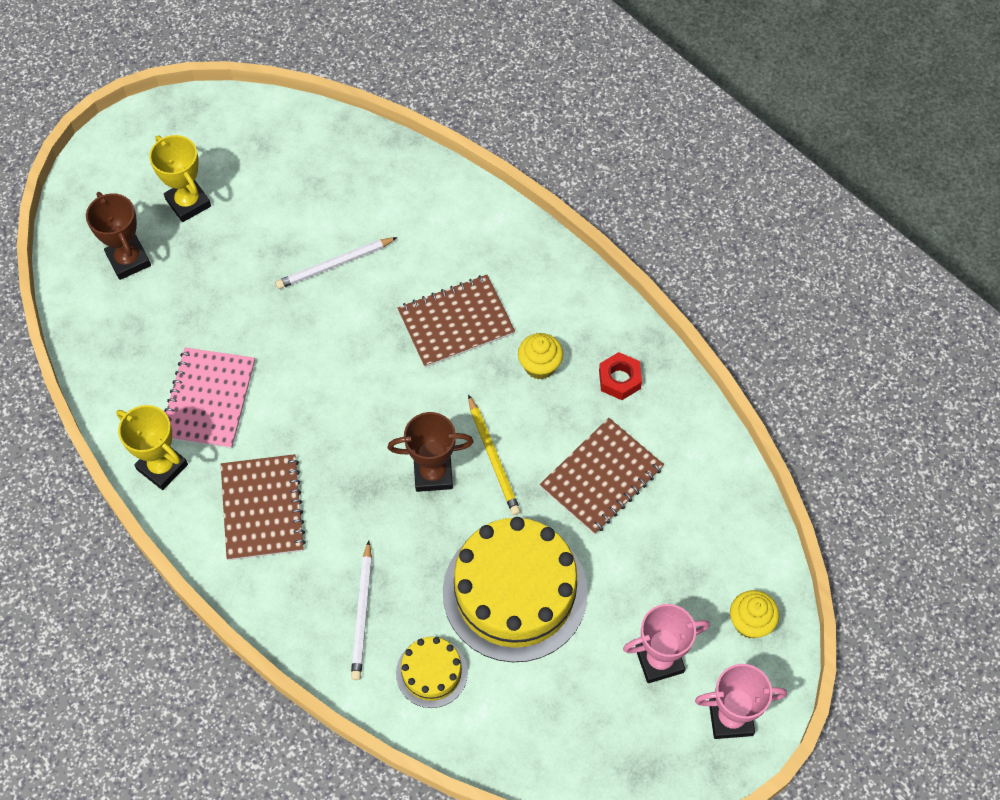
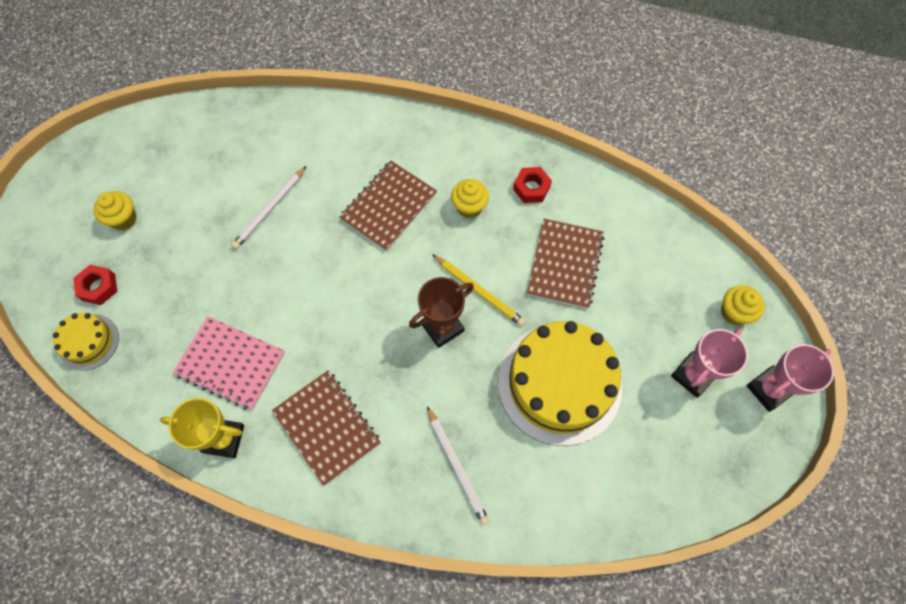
camera: 30 degrees left, 5 degrees up
(128, 260) = (99, 287): brown trophy -> red nut
(188, 203) = (123, 219): yellow trophy -> yellow cupcake
(208, 399) = (230, 363): pink notebook -> pink notebook turned 45 degrees counterclockwise
(431, 672) = (539, 482): yellow cake -> yellow cake (89, 342)

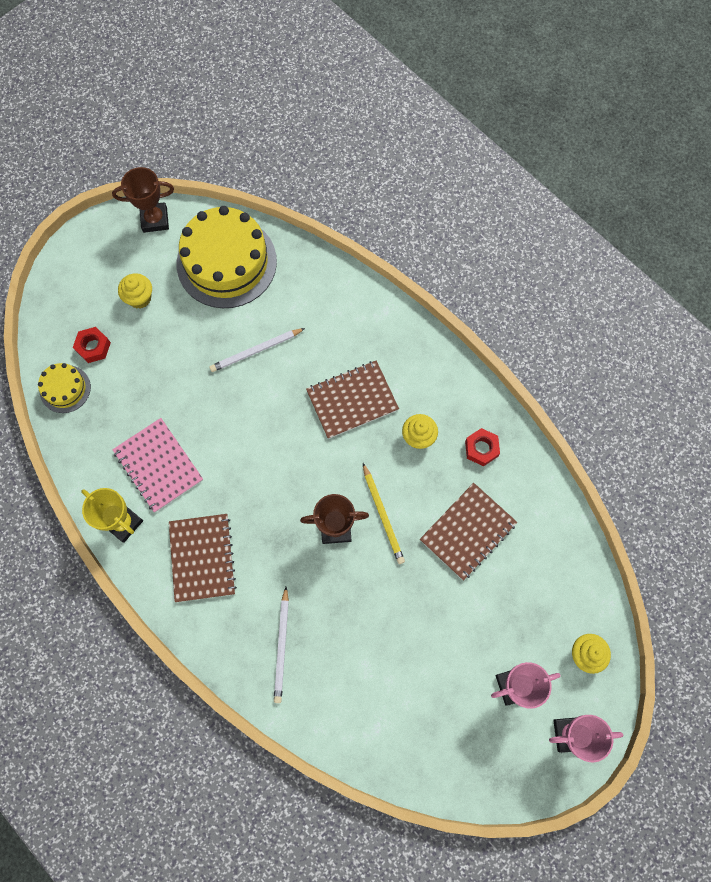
camera: 30 degrees right, 5 degrees up
(101, 143) = (155, 219): none -> brown trophy
(559, 383) = (401, 628): yellow cake -> yellow cake (226, 262)

